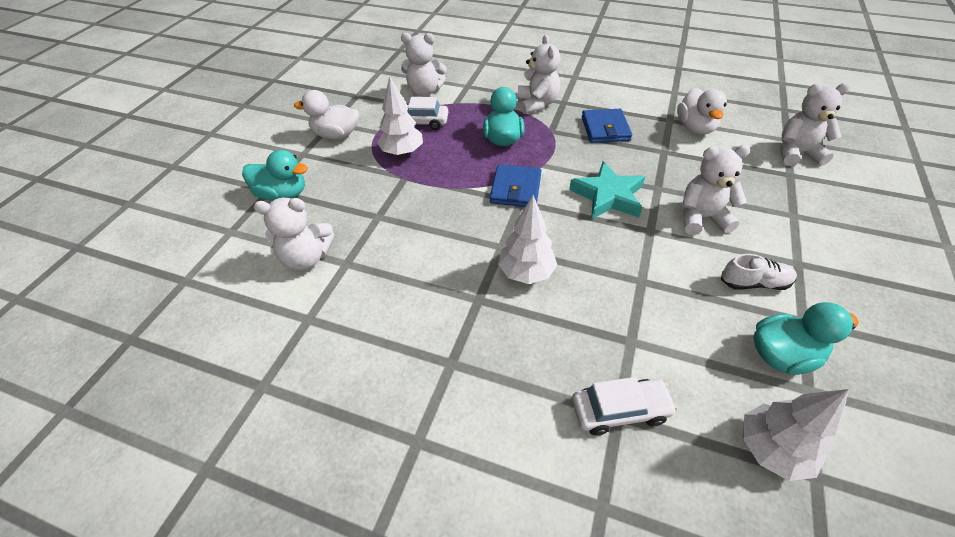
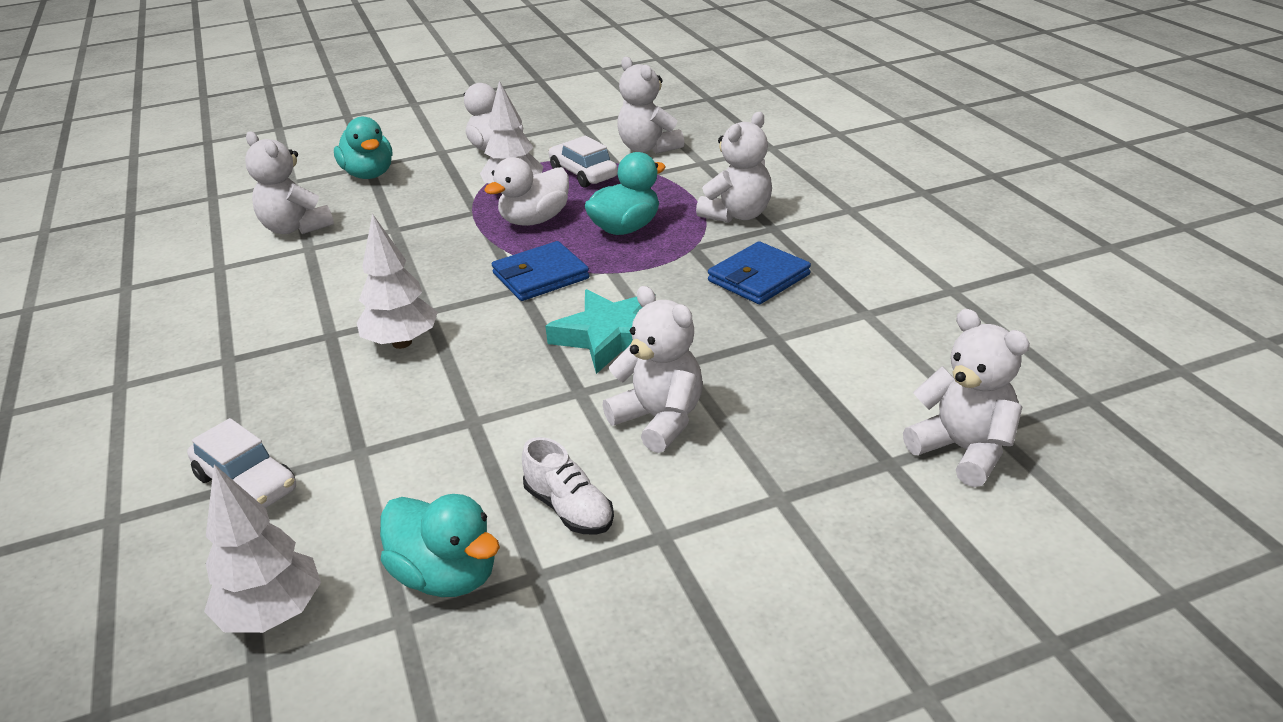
camera: 50 degrees right, 15 degrees down
(695, 128) = (880, 340): white duck -> white duck (535, 220)

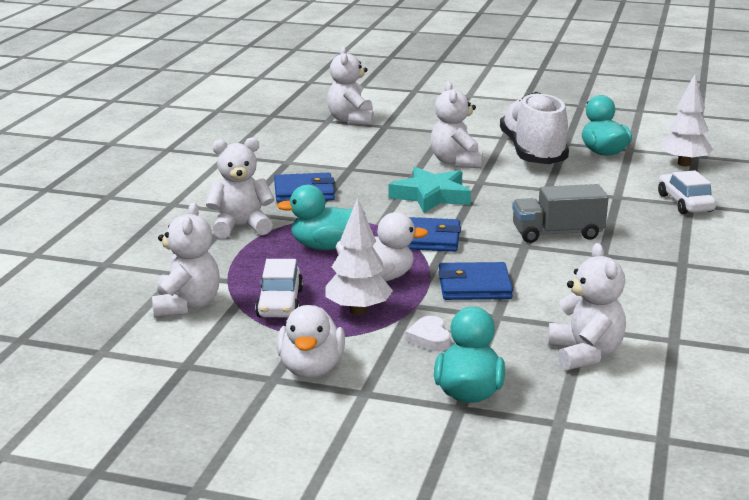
camera: 145 degrees left, 10 degrees down
(402, 343) = (557, 234): white tree -> grey truck
(433, 194) = (429, 338): none -> white heart
(439, 246) = (474, 286): none -> blue wallet
(569, 509) = (533, 152): white shoe -> white shoe, size x2.18

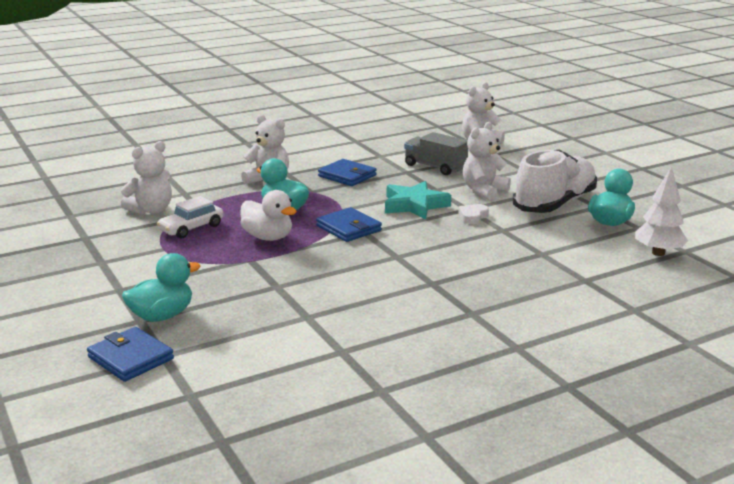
camera: 45 degrees right, 0 degrees up
(311, 369) = (126, 266): white duck -> none
(358, 311) = (216, 249): white tree -> none
(429, 338) = (214, 280): white heart -> white heart (473, 217)
(474, 286) = (307, 265): blue wallet -> blue wallet (130, 358)
(557, 234) = (436, 258): grey truck -> grey truck (435, 167)
(585, 354) = (270, 330): white teddy bear -> none
(685, 203) = (583, 278): white car -> none

